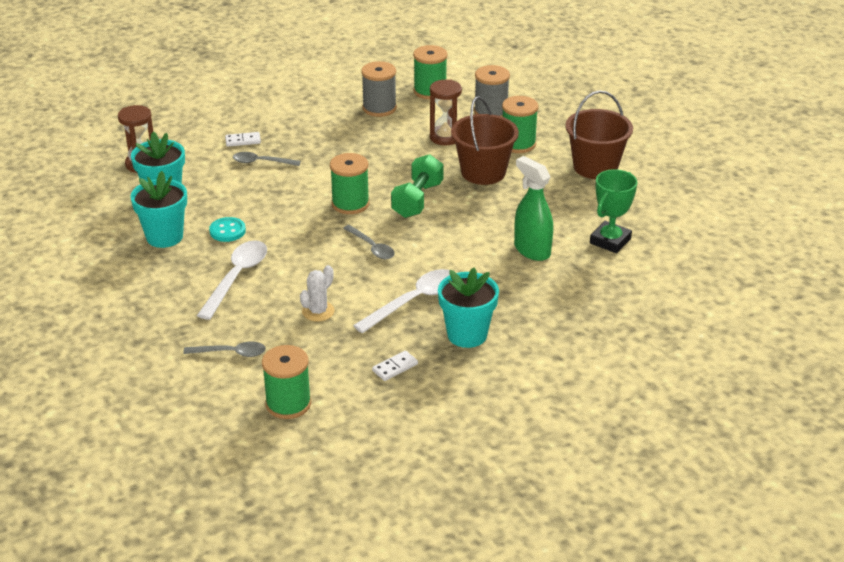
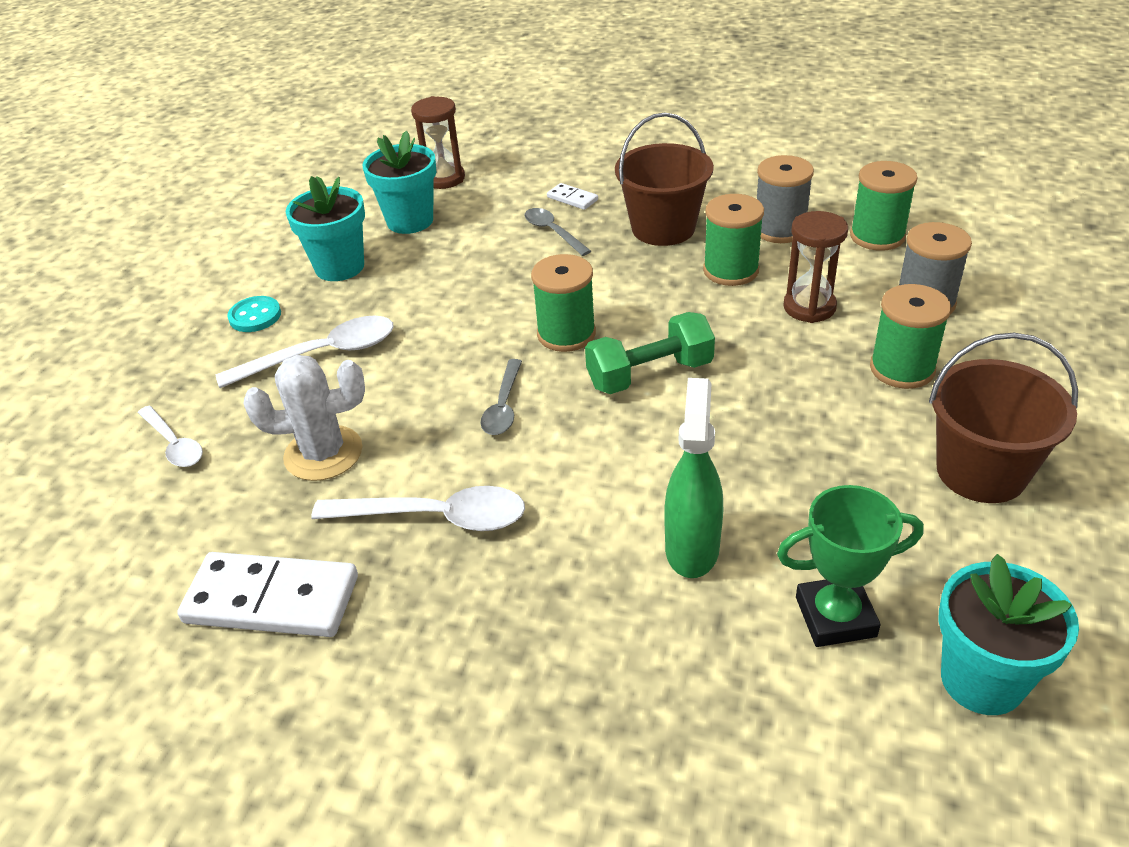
camera: 50 degrees right, 5 degrees up
(227, 231) = (400, 294): turquoise button -> turquoise button (255, 316)
(231, 353) = (174, 444): grey spoon -> white spoon
(288, 404) = (110, 556): green spool -> green spool (731, 270)
(318, 311) = (323, 453): white cactus -> white cactus, size x1.54
(395, 367) = (272, 599): white domino -> white domino, size x2.18
(467, 334) = (417, 620): turquoise flower pot -> turquoise flower pot (982, 680)
(483, 172) = (792, 384): brown bucket -> brown bucket (663, 228)

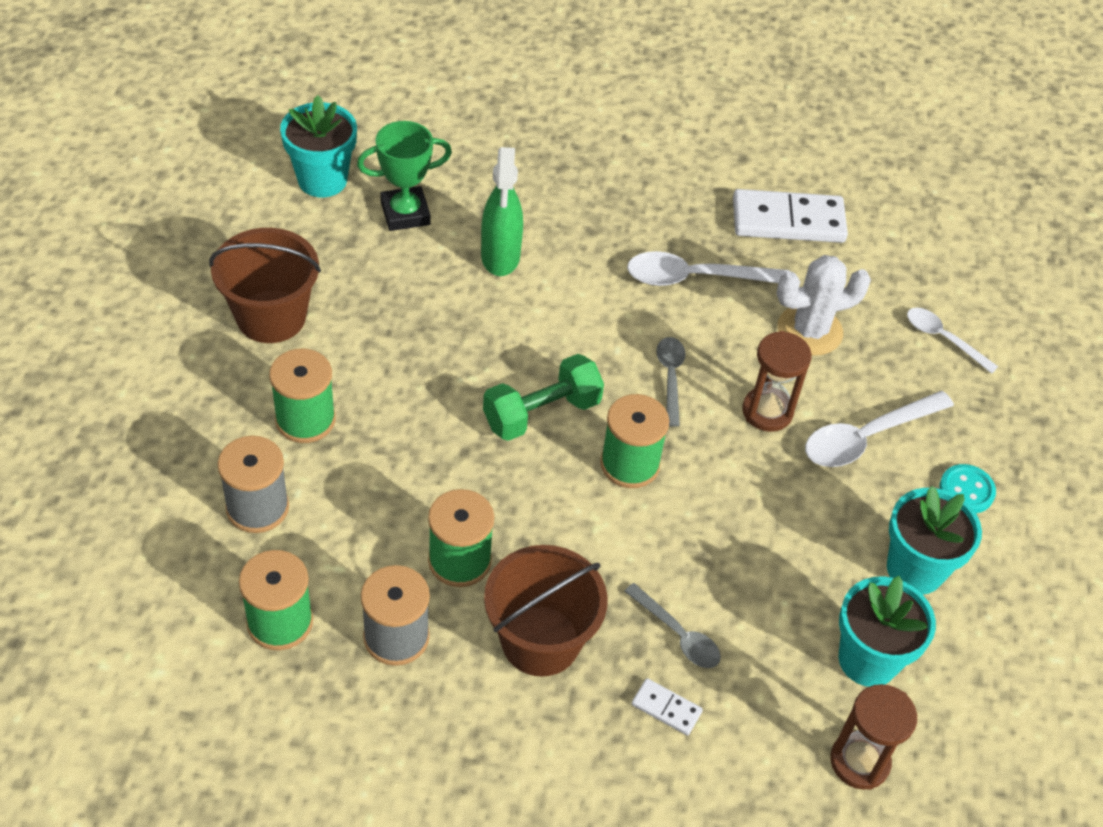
camera: 165 degrees right, 10 degrees up
(809, 307) = (379, 501): brown hourglass -> brown hourglass (767, 411)

